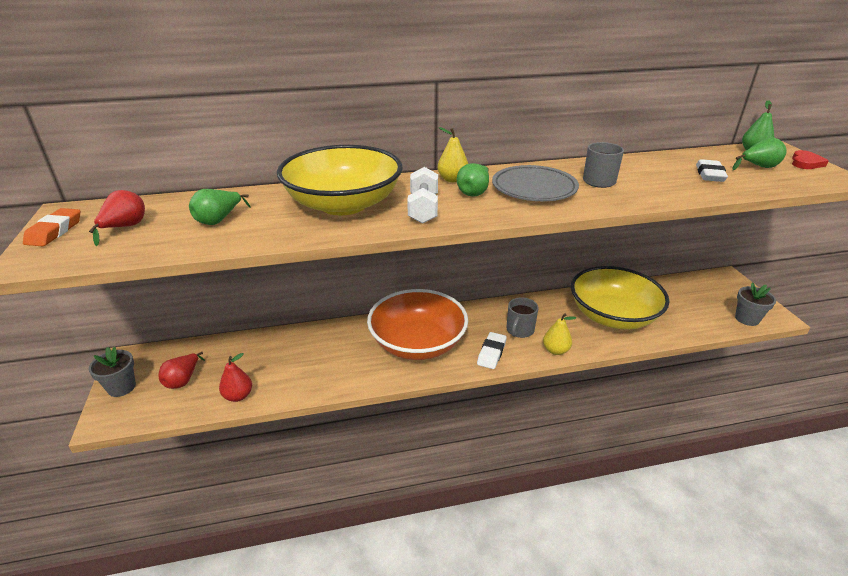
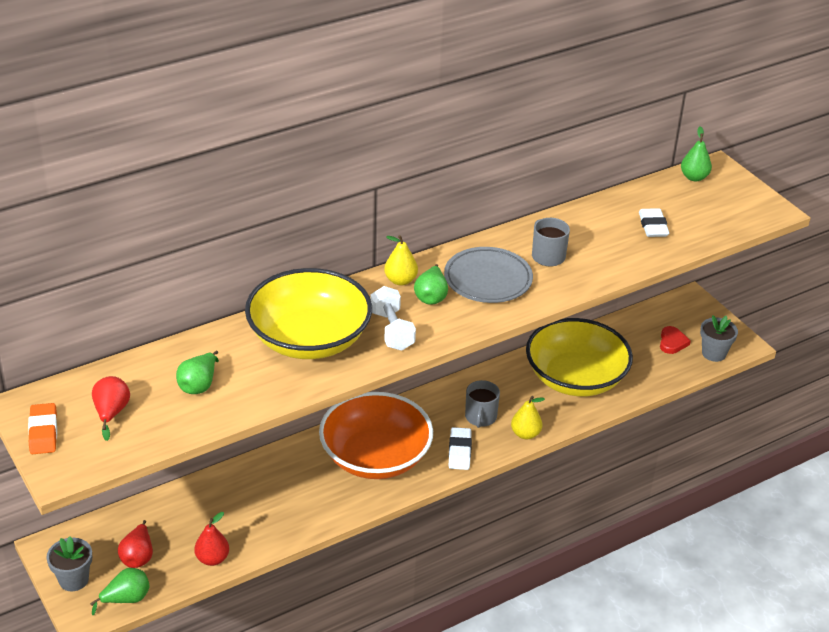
camera: 20 degrees left, 5 degrees up
(758, 167) = (698, 205): green pear -> green pear (126, 599)
(805, 163) = (743, 190): red heart -> red heart (672, 342)

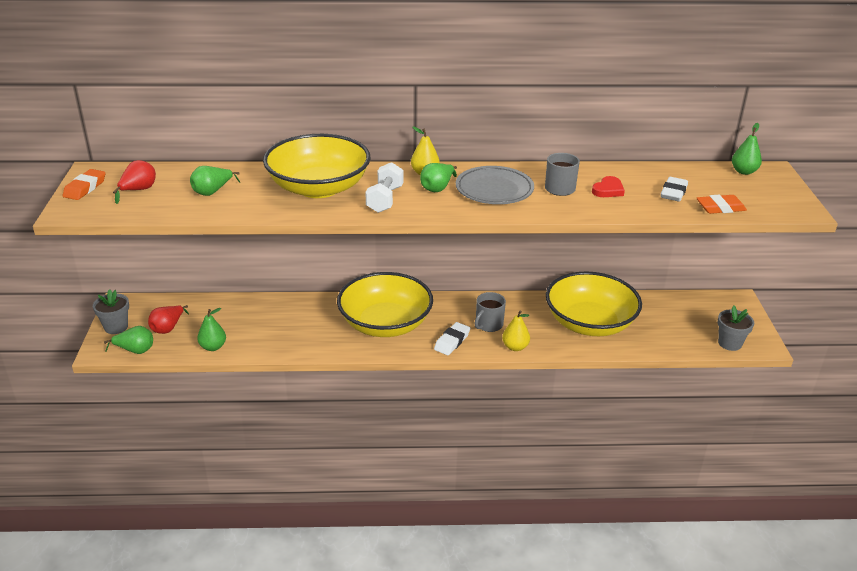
camera: 30 degrees right, 5 degrees down
(212, 559) = (213, 347): red pear -> green pear
(375, 457) = (385, 324): orange bowl -> yellow bowl
(672, 342) = (696, 324): red heart -> red heart (608, 190)
(706, 232) = (720, 208): none -> orange eraser

